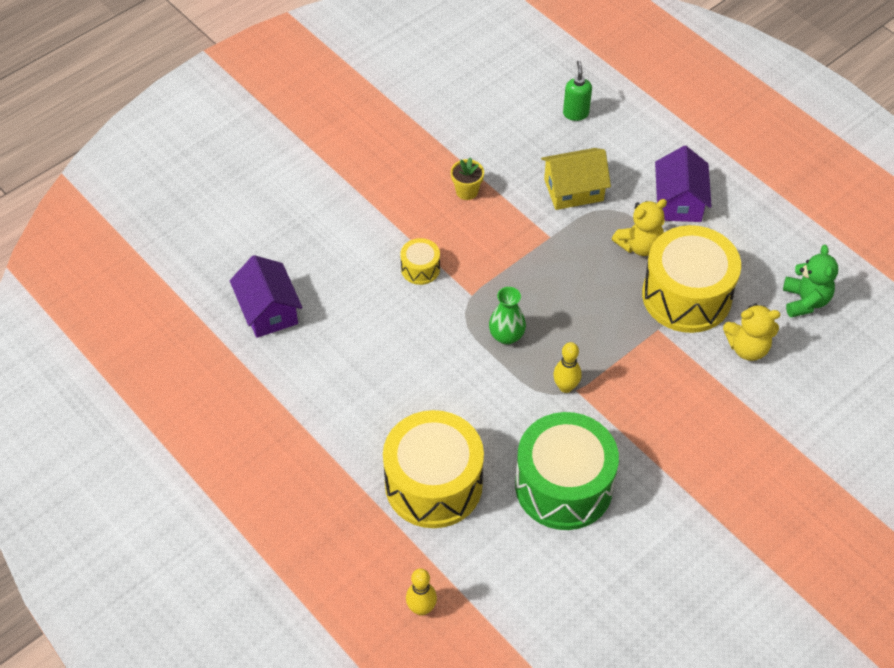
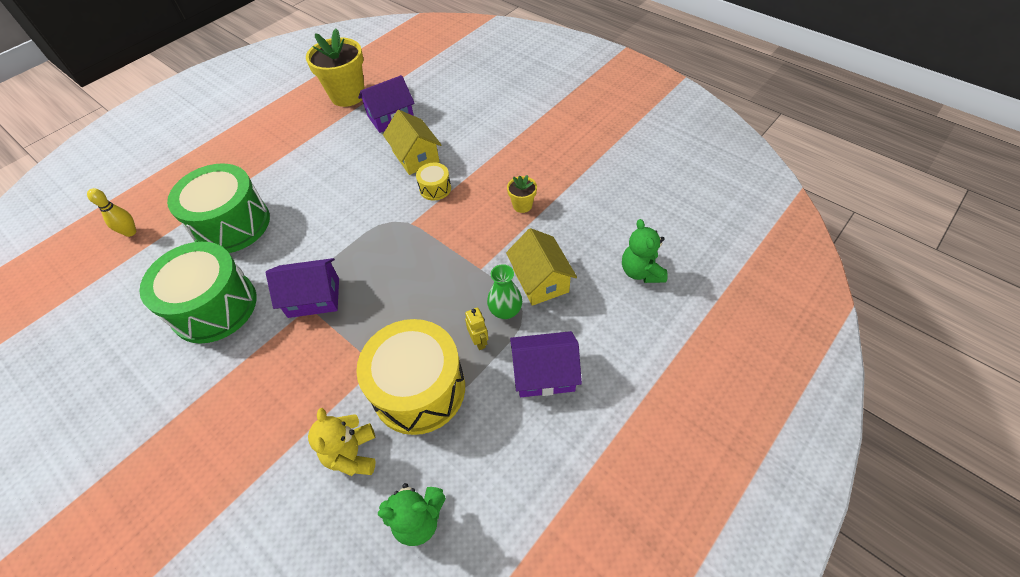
camera: 85 degrees right, 0 degrees up
(199, 362) = (347, 95): none -> yellow flower pot
(357, 285) = (415, 157): none -> yellow house
(433, 484) = (232, 224): yellow drum -> green drum
(506, 336) = (368, 251): green vase -> green vase (505, 311)
(565, 387) = (314, 298): yellow bowling pin -> purple house
(575, 113) = (641, 272): green soap dispenser -> green teddy bear
(639, 245) = (479, 341): yellow teddy bear -> yellow robot

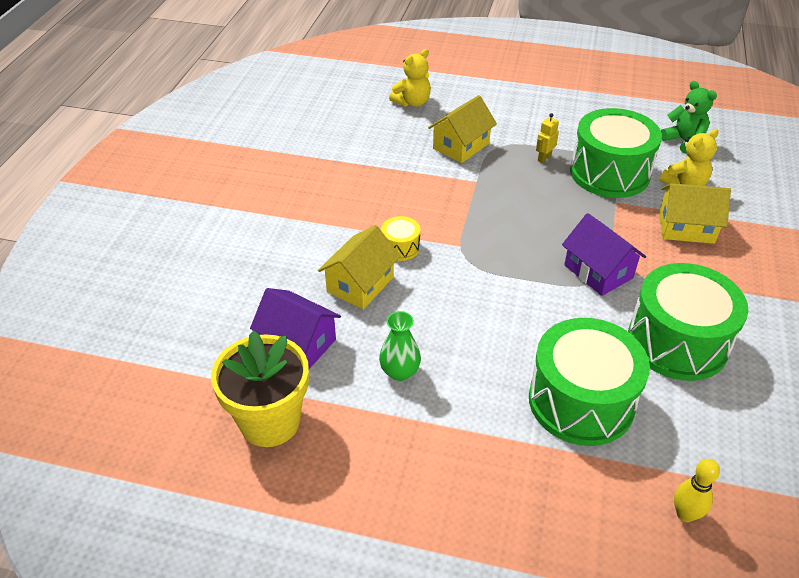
camera: 120 degrees left, 10 degrees down
(300, 404) = (686, 228): none -> yellow house
(419, 389) = (609, 173): yellow drum -> green drum
(505, 311) = (505, 154): green vase -> green vase (400, 372)
(522, 205) = (383, 180): yellow flower pot -> none
(544, 373) = (539, 122): purple house -> none
(641, 272) = (412, 102): green teddy bear -> yellow teddy bear

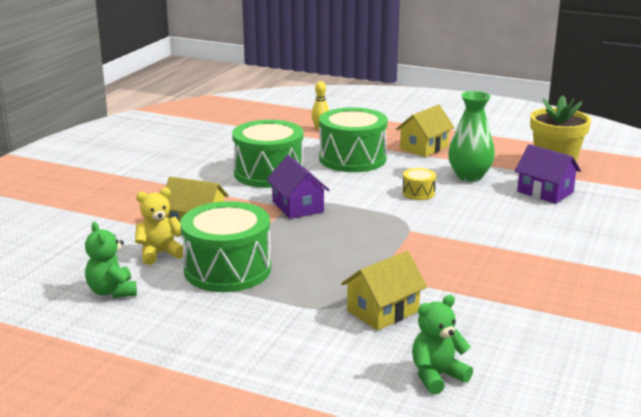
camera: 170 degrees left, 20 degrees down
(360, 284) = (500, 215): yellow house -> yellow house (424, 147)
(400, 247) = (465, 233): yellow drum -> yellow drum (418, 193)
(400, 372) = (469, 176): green vase -> green vase, size x1.61
(412, 102) = (437, 376): yellow teddy bear -> green teddy bear
(544, 158) = (289, 289): yellow robot -> none

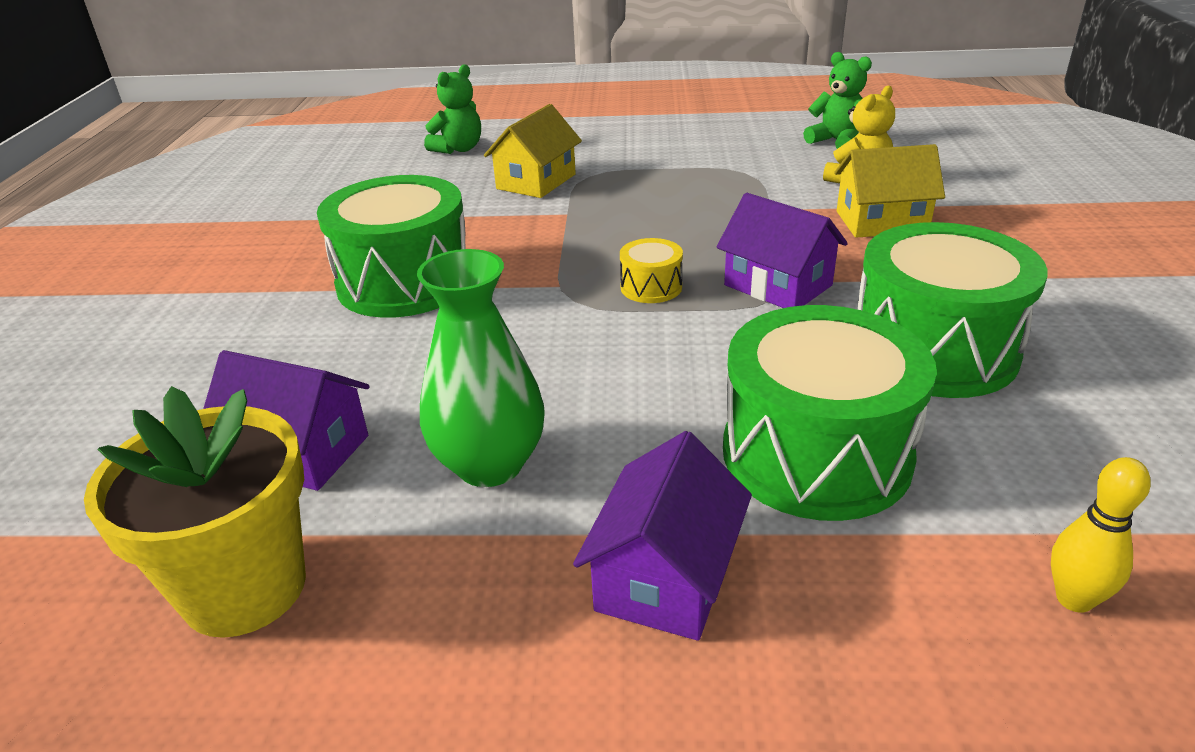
camera: 160 degrees right, 10 degrees up
(227, 269) = (752, 182): green drum -> green drum (405, 282)
(418, 193) = (586, 373): yellow drum -> yellow drum (651, 287)
(424, 147) = (665, 577): yellow house -> purple house

